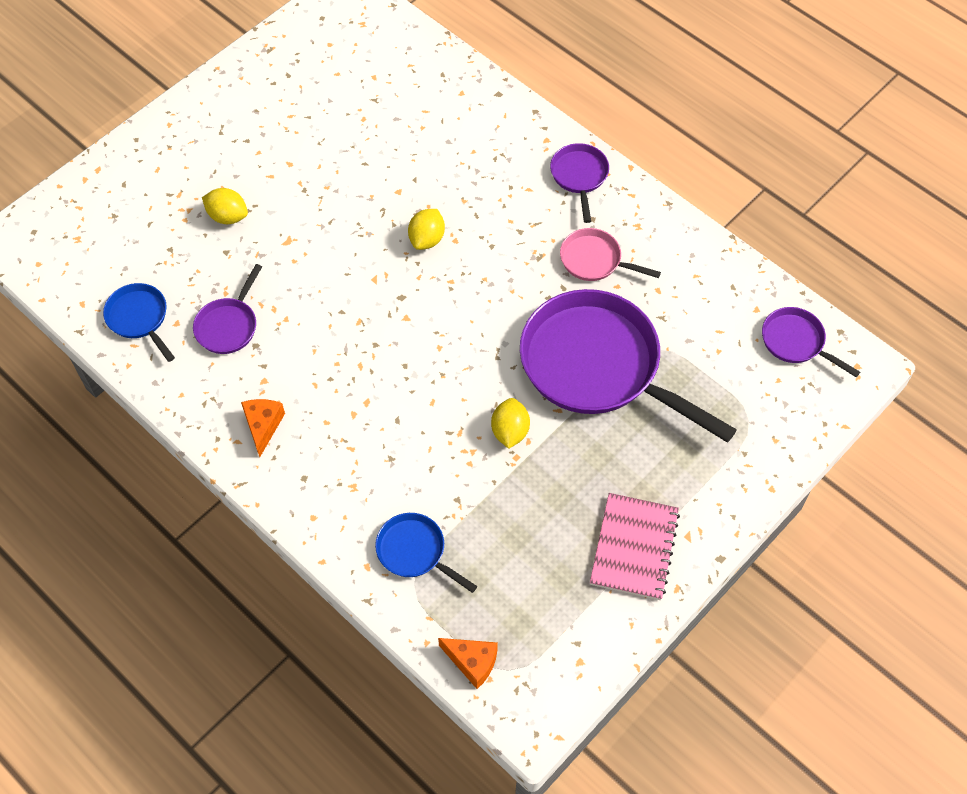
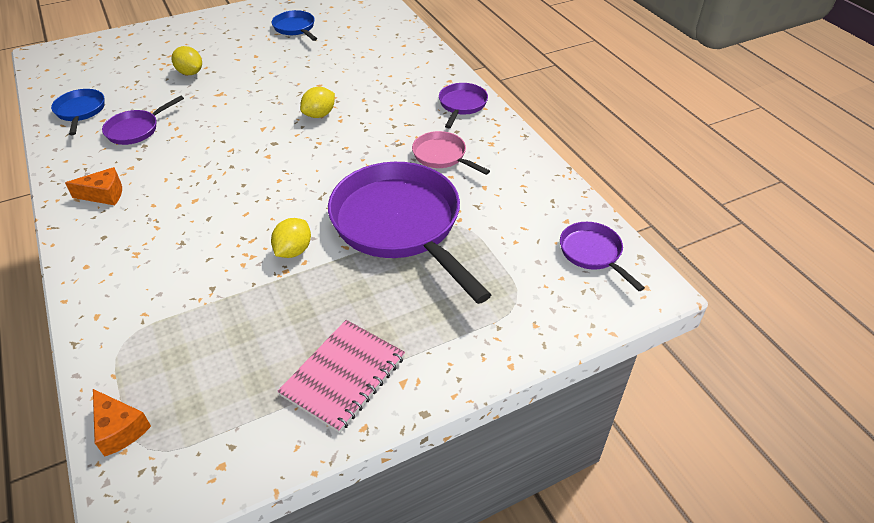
camera: 20 degrees right, 15 degrees down
(263, 426) = (104, 195): orange cheese -> orange cheese turned 60 degrees clockwise
(415, 551) = (145, 317): blue pan -> blue pan (295, 28)

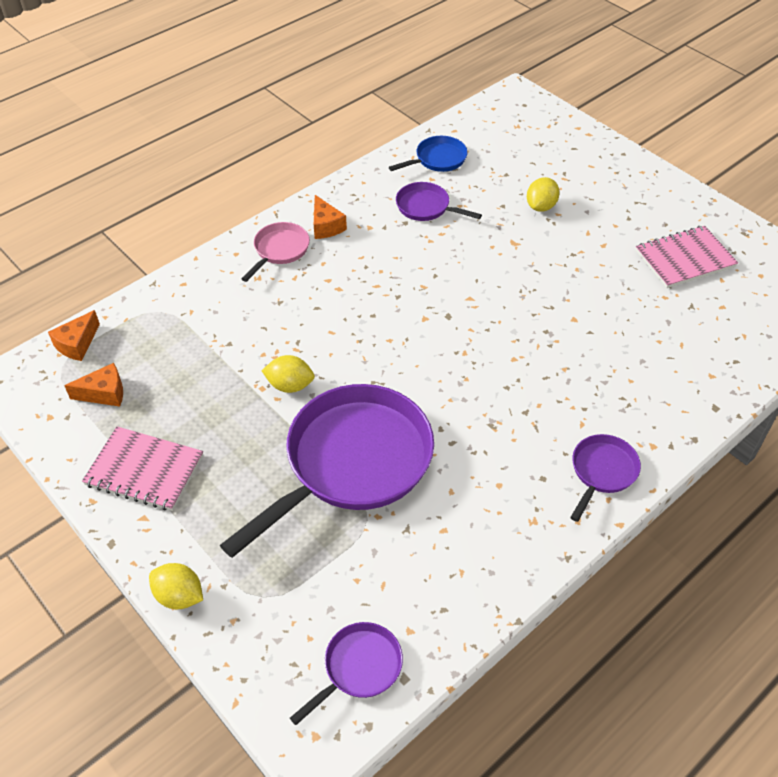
camera: 75 degrees right, 5 degrees up
(217, 405) = (104, 393): none -> orange cheese
(295, 28) = (684, 259): blue pan -> pink notebook
(319, 115) = (515, 337): yellow lemon -> yellow lemon (179, 596)
(442, 156) = (486, 474): pink pan -> pink pan (279, 250)
(462, 105) = (602, 472): purple pan -> purple pan turned 60 degrees counterclockwise

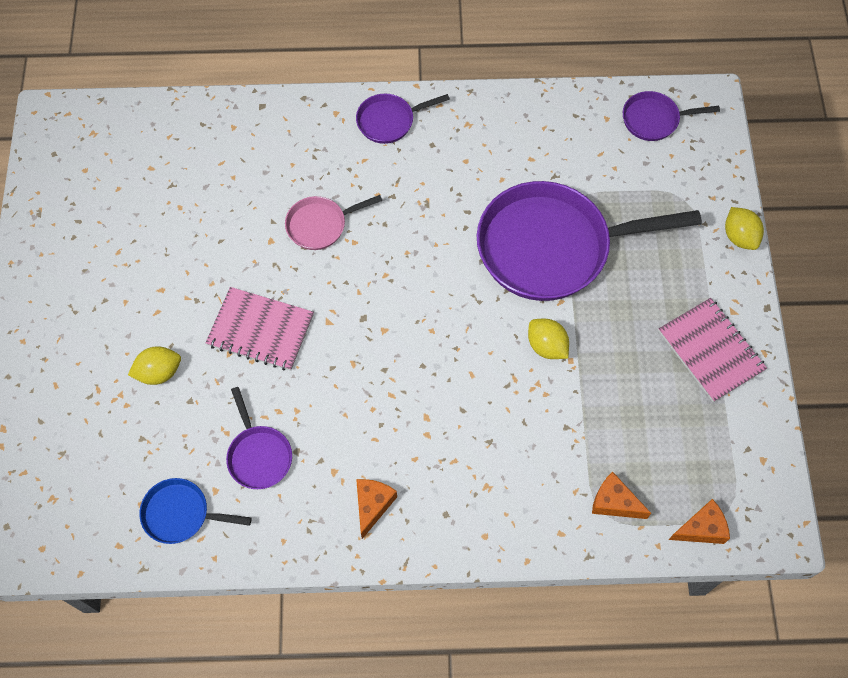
camera: 140 degrees left, 15 degrees up
(104, 393) = (704, 451): orange cheese -> orange cheese (614, 502)
(279, 250) = (441, 507): pink pan -> pink pan (320, 225)
(684, 259) = (118, 227): pink notebook -> pink notebook (260, 330)

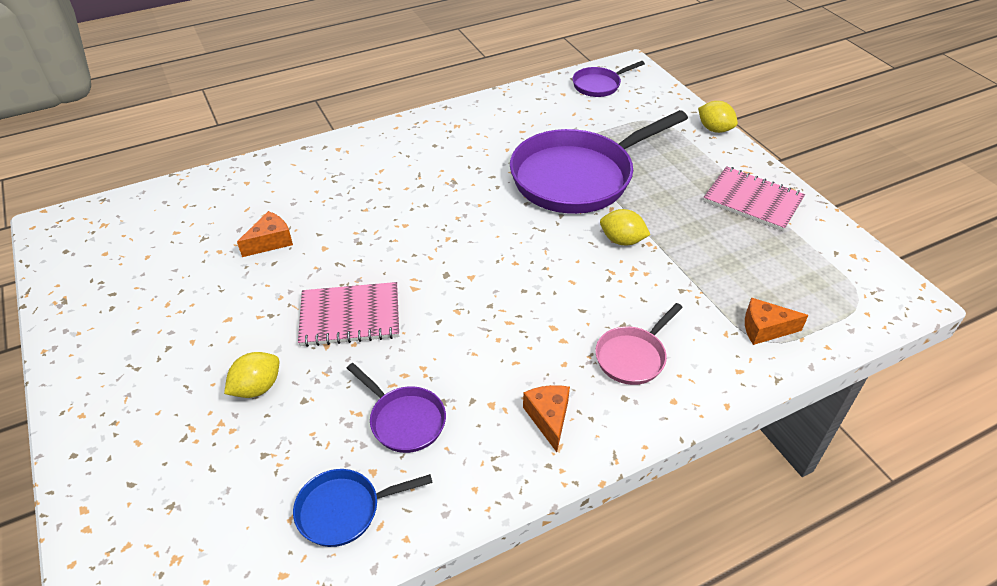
camera: 25 degrees left, 20 degrees down
(320, 225) = (366, 223): pink pan -> pink pan (633, 356)
(389, 121) = (388, 141): purple pan -> none
(701, 528) = (850, 320): orange cheese -> orange cheese (270, 242)

